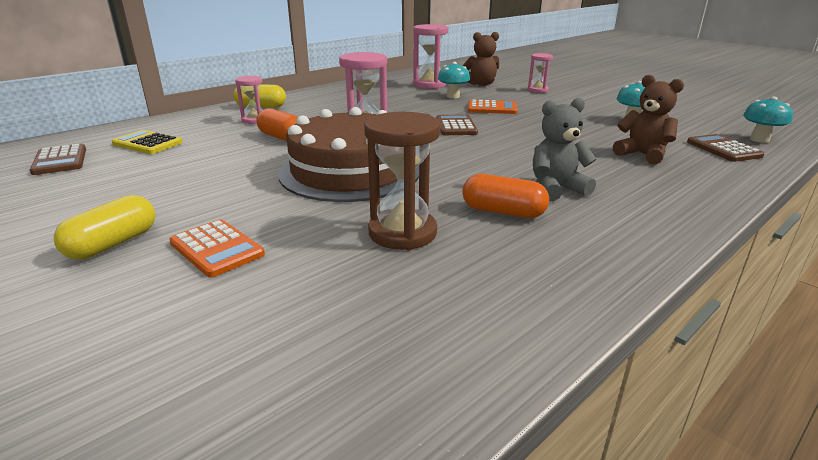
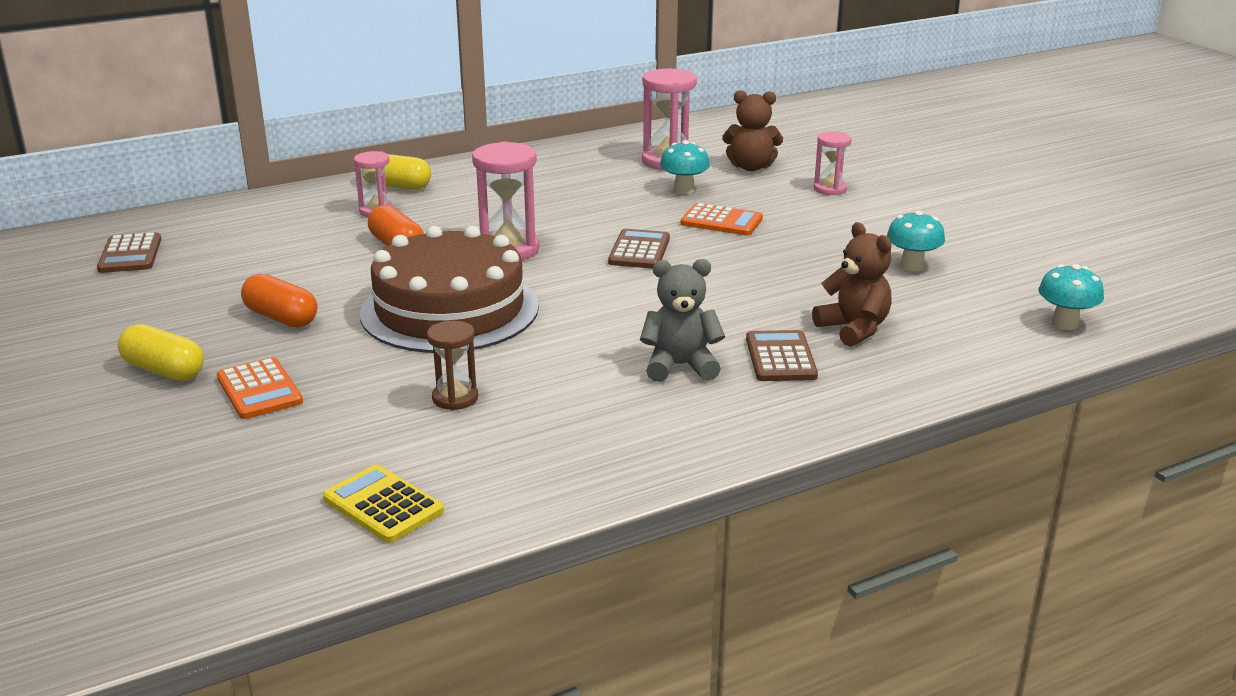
camera: 15 degrees right, 0 degrees up
(113, 244) = (164, 371): yellow capsule -> yellow capsule turned 75 degrees clockwise
(147, 143) = (232, 238): yellow calculator -> yellow calculator (383, 505)
(402, 233) = (455, 398): brown hourglass -> brown hourglass, size x0.60
(503, 212) = (586, 388): orange capsule -> orange capsule (281, 318)
(723, 149) = (985, 333): brown calculator -> brown calculator (781, 357)

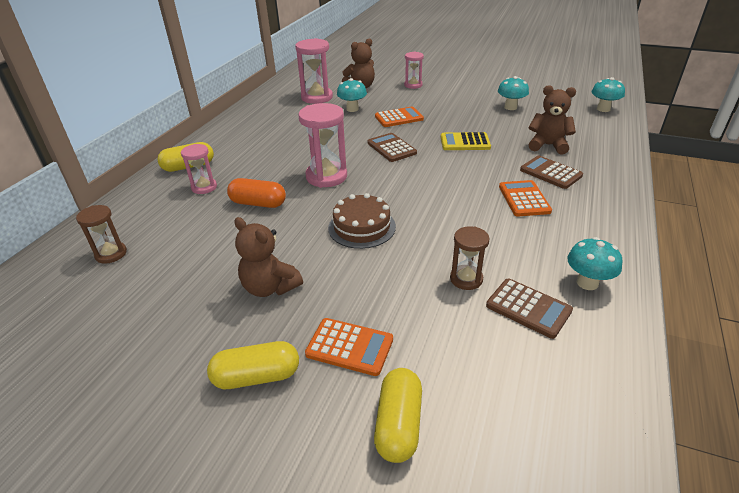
camera: 40 degrees left, 10 degrees up
(130, 254) = (63, 302): brown calculator -> brown calculator (528, 308)
(197, 454) = (398, 424): none -> yellow capsule
(213, 234) = (111, 254): none -> brown hourglass
(281, 318) = (270, 287): orange capsule -> brown teddy bear
(383, 505) = (563, 374): yellow calculator -> yellow calculator (465, 142)
(450, 310) = (362, 227): brown cake -> brown cake, size x0.54
(567, 465) = (587, 283): none -> turquoise mushroom
(680, 366) = (524, 199): grey teddy bear -> orange calculator

